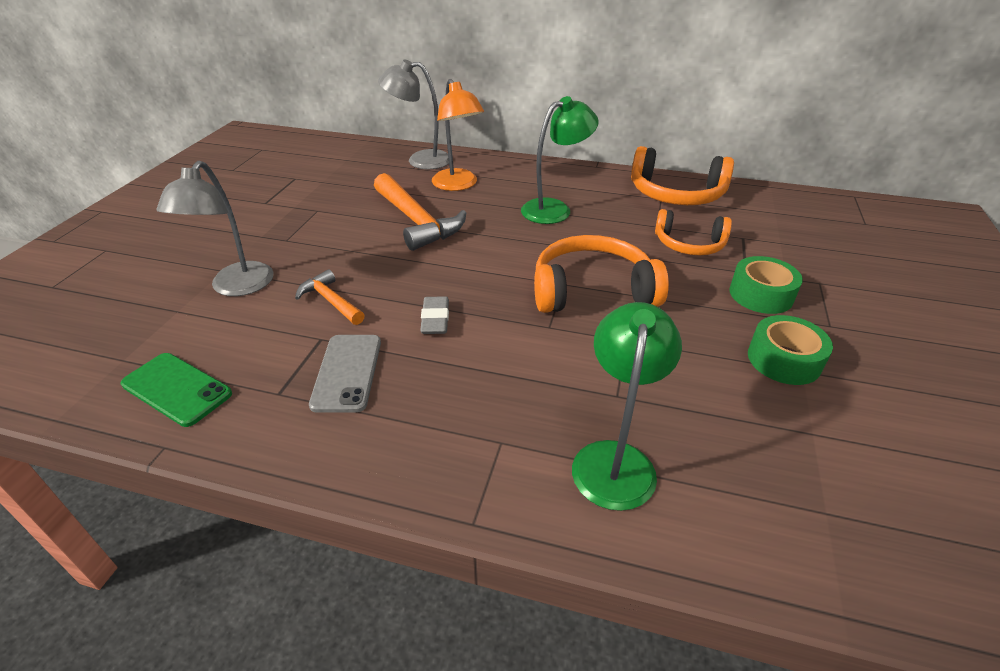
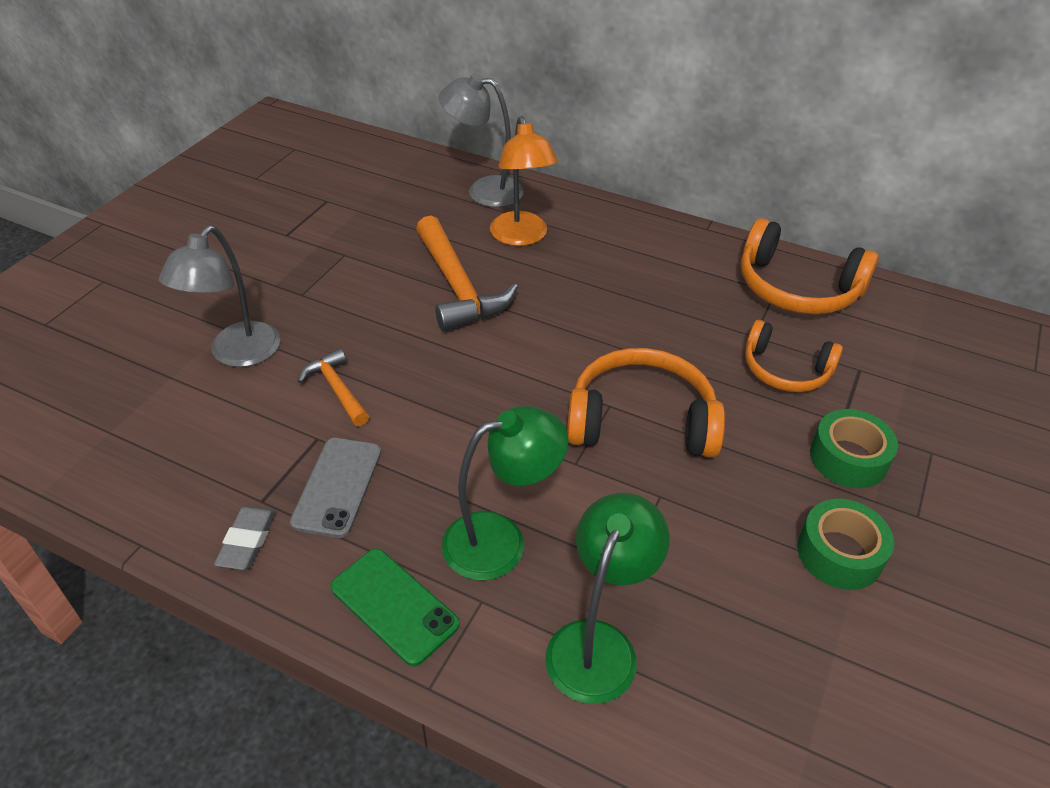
camera: 10 degrees right, 5 degrees up
(177, 389) = (160, 477): green phone -> green phone (394, 606)
(435, 319) = (448, 432): grey eraser -> grey eraser (247, 541)
(554, 209) = (632, 291): green lamp -> green lamp (501, 540)

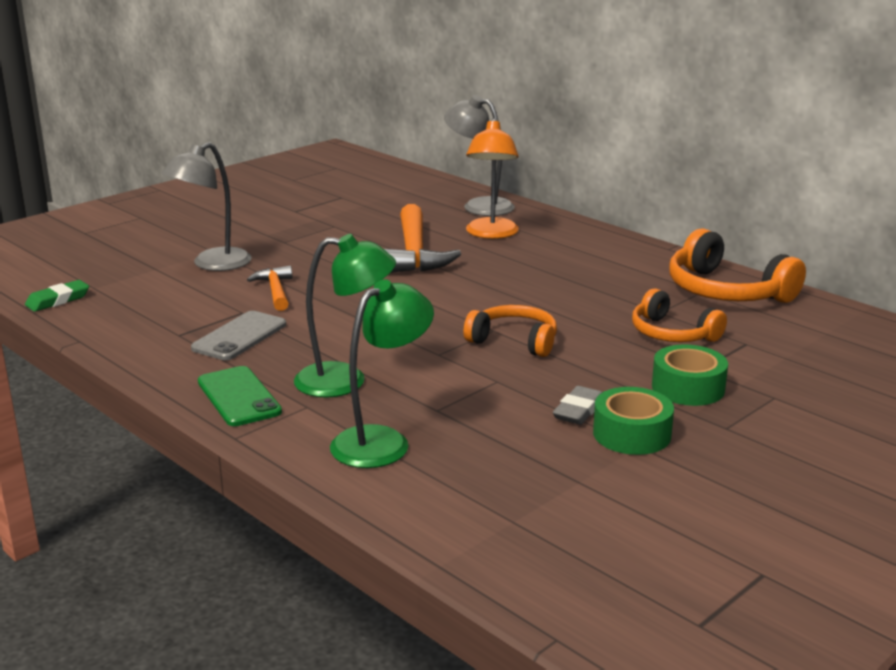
camera: 20 degrees right, 20 degrees down
(73, 469) = (58, 300): none -> green eraser
(247, 541) = (155, 351): grey eraser -> grey eraser (578, 410)
(641, 420) = (514, 341): orange headphones -> orange headphones, size x0.65

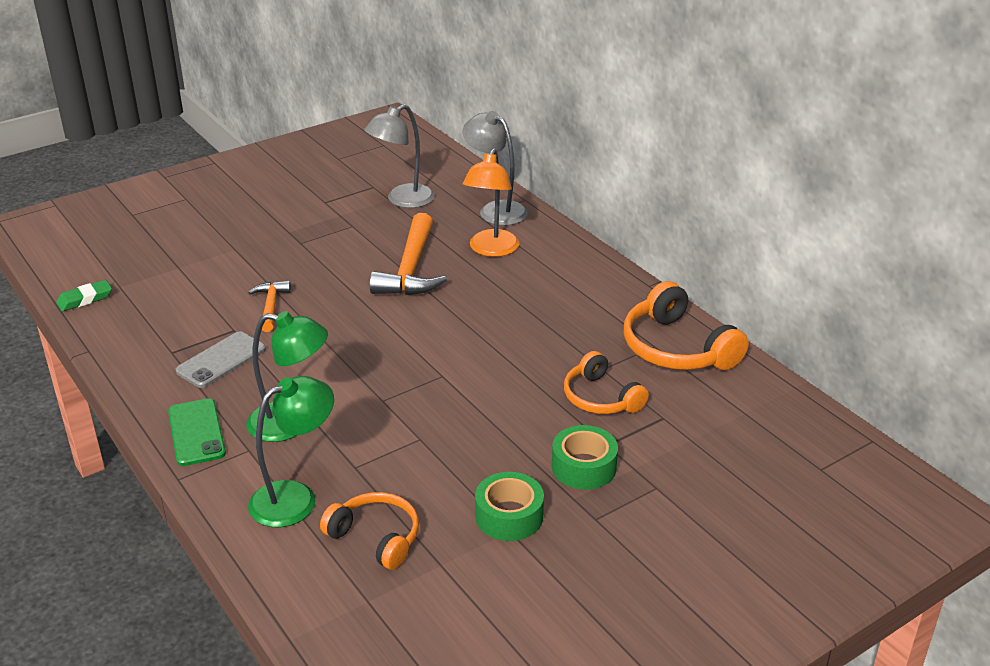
camera: 10 degrees right, 10 degrees up
(212, 264) = (228, 266): grey lamp -> grey lamp (402, 200)
(514, 341) = (455, 392): orange headphones -> orange headphones (376, 537)
(578, 410) = (475, 483): grey eraser -> none

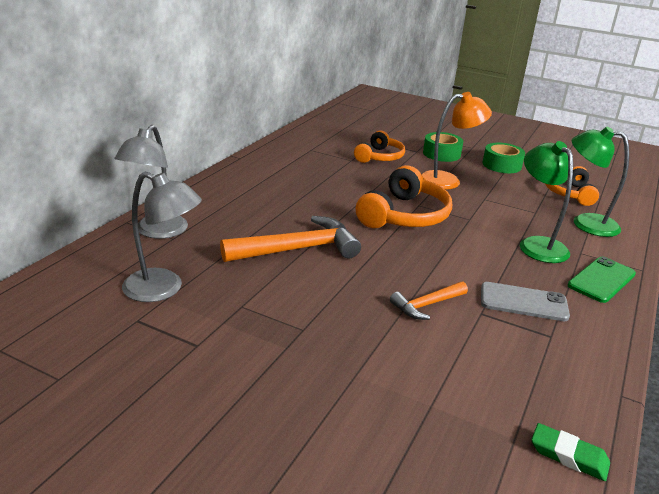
camera: 120 degrees left, 5 degrees down
(491, 250) = (234, 220): orange lamp -> orange lamp (448, 180)
(676, 348) = (307, 144): orange headphones -> orange headphones (404, 215)

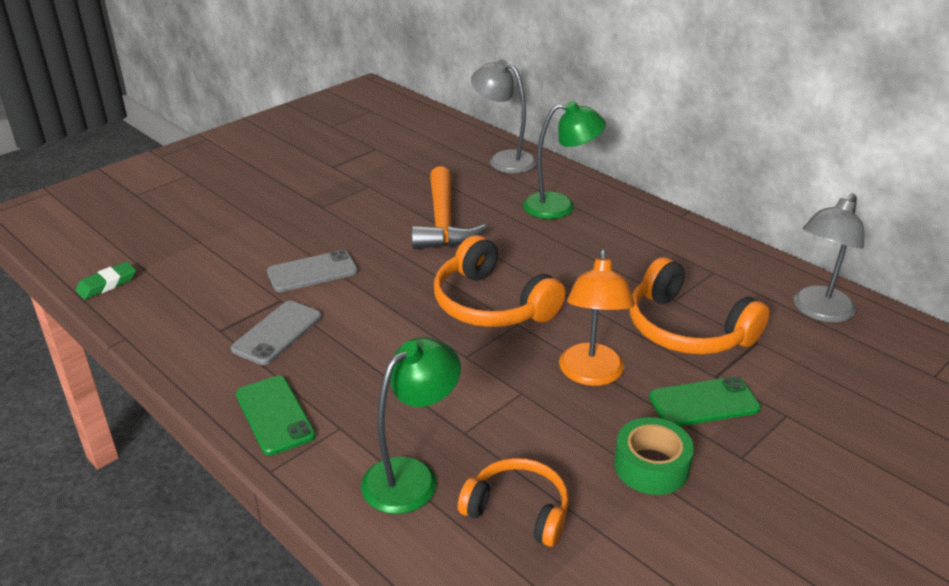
camera: 110 degrees right, 5 degrees up
(163, 289) = (409, 158): grey lamp -> grey lamp (818, 311)
(380, 157) = (687, 329): orange headphones -> orange headphones, size x1.54
(427, 305) = (312, 272): orange hammer -> grey phone
(441, 154) = (703, 402): green tape -> green phone
(537, 244) = (377, 393): green lamp -> green lamp (560, 206)

